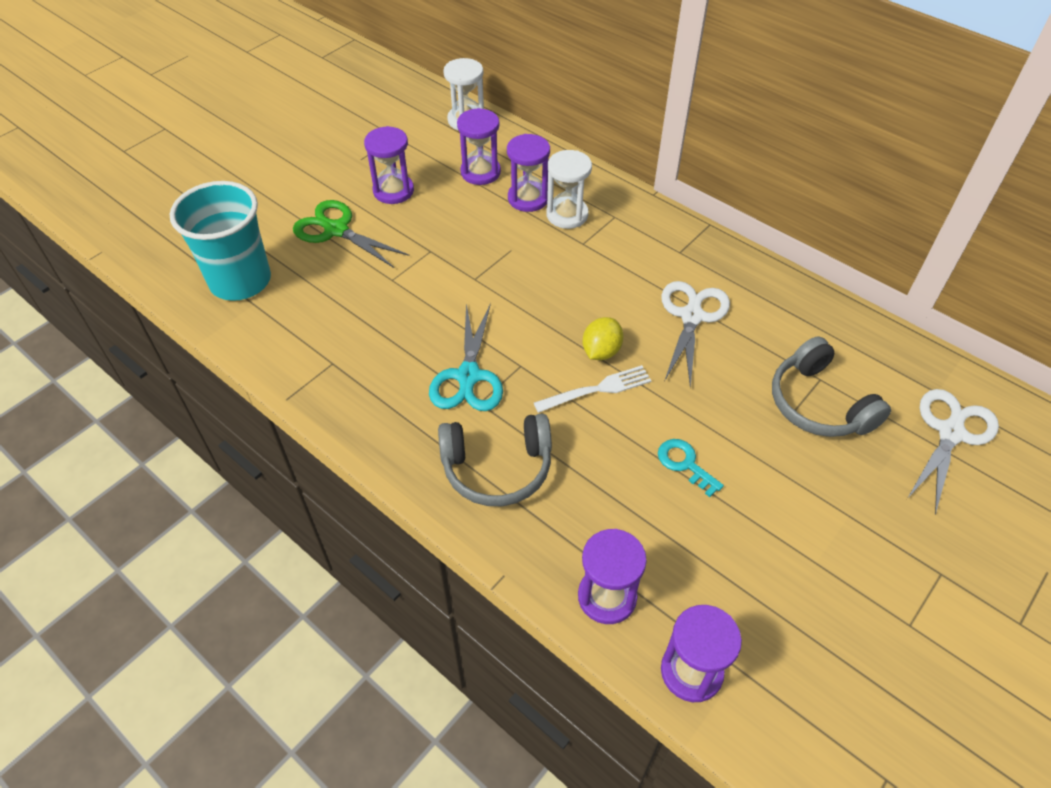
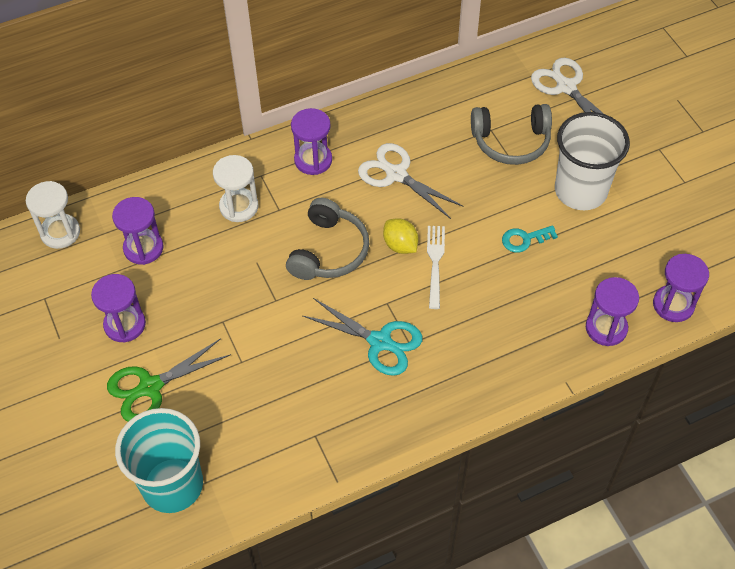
camera: 65 degrees left, 5 degrees up
(497, 468) = (476, 353): grey headphones -> grey headphones (328, 251)
(528, 198) = (201, 226): purple hourglass -> purple hourglass (313, 160)
(800, 501) = (580, 191): none -> white cup

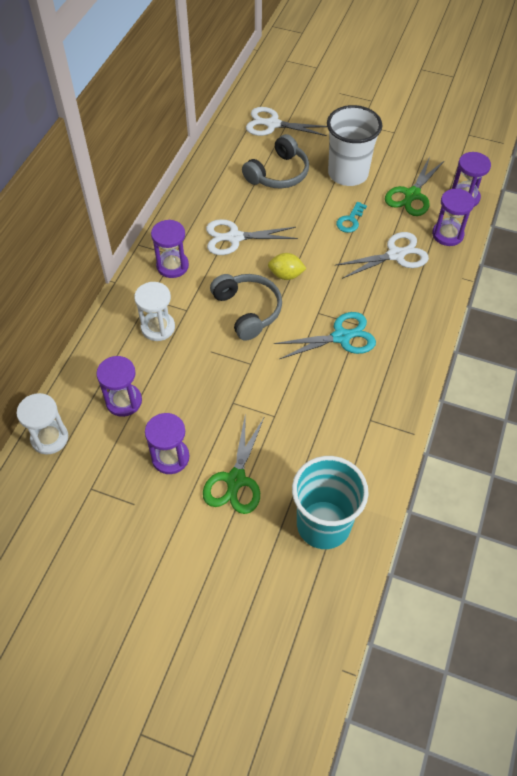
camera: 45 degrees left, 0 degrees up
(435, 263) = (318, 270): white fork -> none
(527, 307) = (395, 255): none -> white scissors
(620, 261) = (412, 195): none -> green scissors

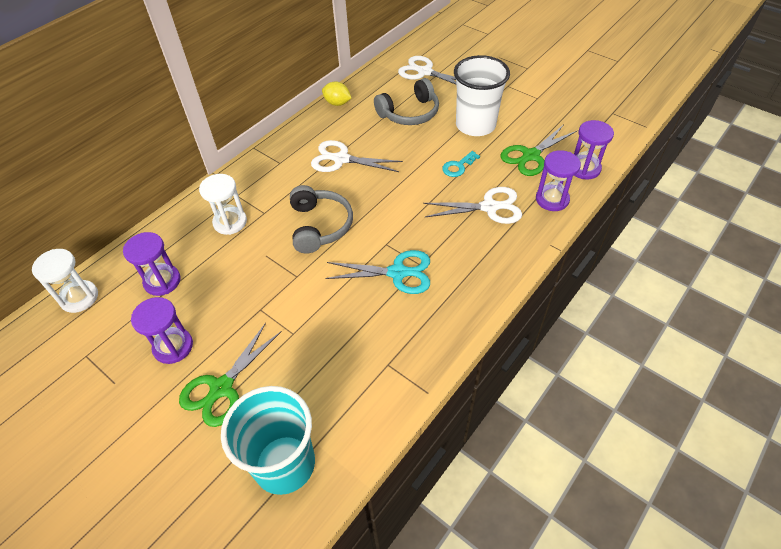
camera: 20 degrees right, 5 degrees down
(172, 266) = (273, 171): purple hourglass -> none
(286, 275) = (372, 202): yellow lemon -> yellow lemon (337, 103)

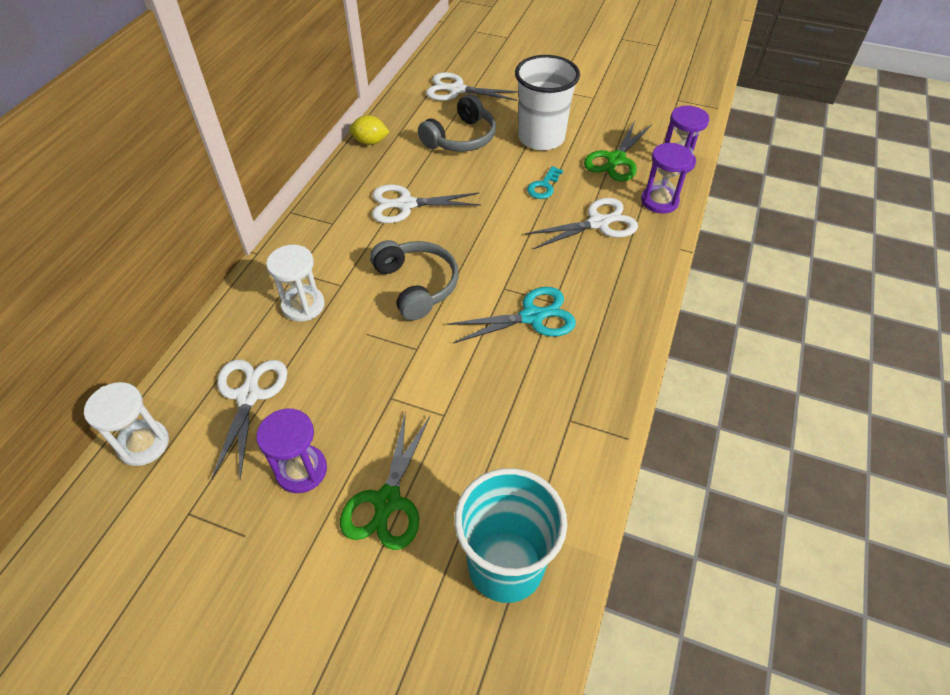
camera: 20 degrees left, 0 degrees up
(162, 281) = (248, 396): purple hourglass -> white scissors

